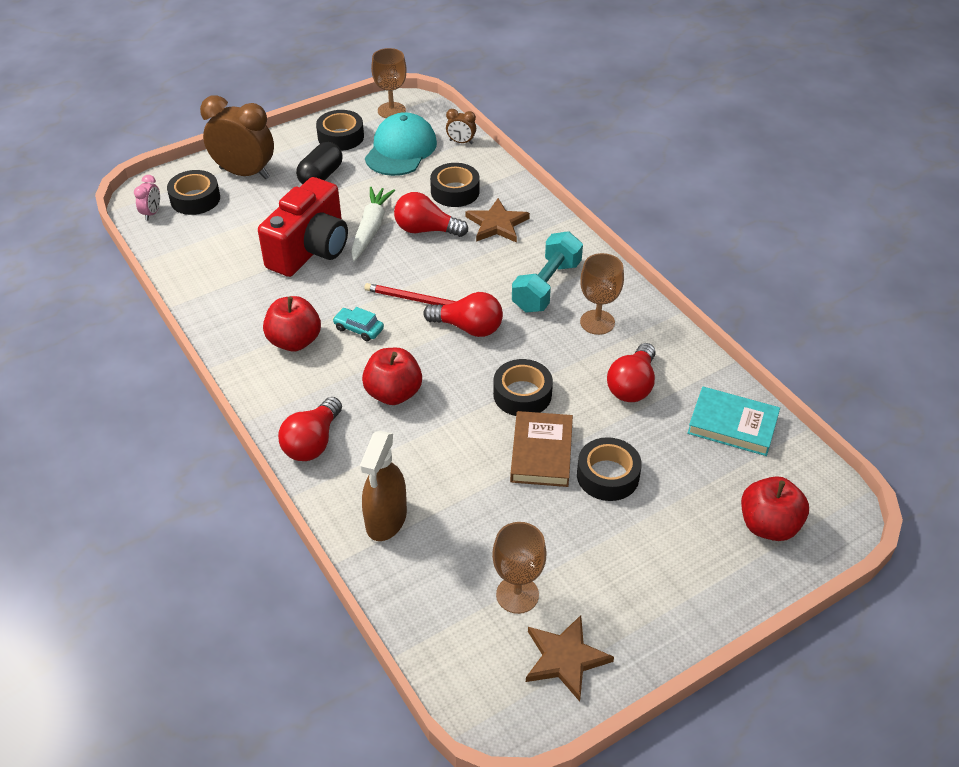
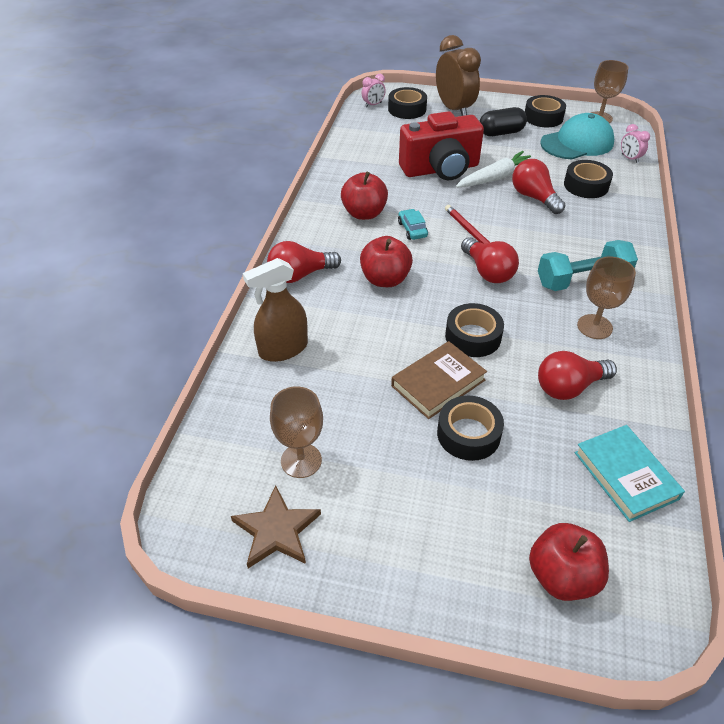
camera: 45 degrees right, 0 degrees up
(461, 142) = (629, 158): brown clock -> pink clock
(497, 224) = (593, 220): brown star -> none

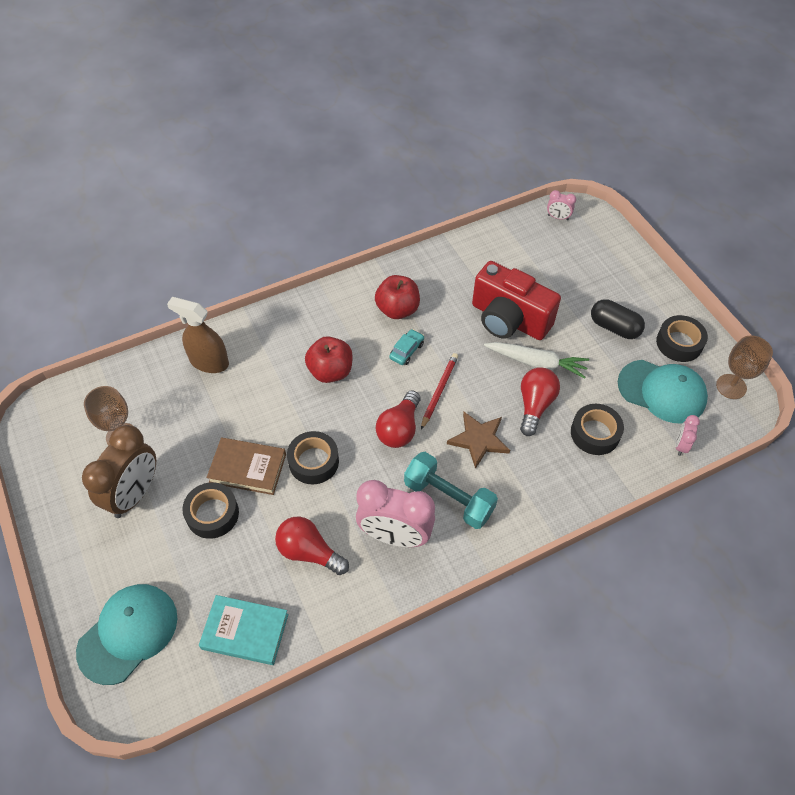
camera: 50 degrees right, 10 degrees up
(276, 530) = (61, 460): brown star -> brown star (479, 440)
(300, 275) = (290, 320): red light bulb -> none
(407, 109) = (577, 243): black tape -> none
(454, 109) = (615, 273): brown clock -> brown clock (134, 494)
(562, 576) = (128, 633): red apple -> turquoise cap
(594, 327) = (395, 535): brown goblet -> pink clock
(625, 475) = (245, 631): turquoise book -> turquoise book turned 75 degrees clockwise

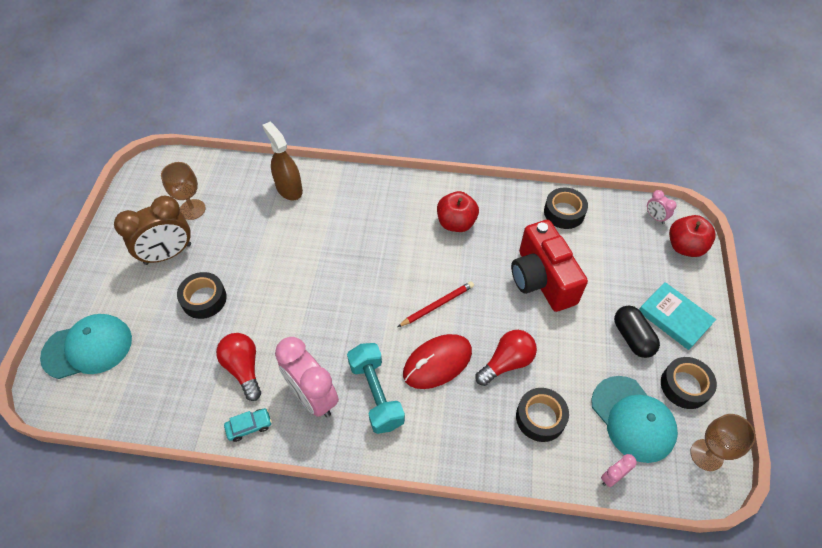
camera: 35 degrees right, 0 degrees up
(245, 631) = (156, 397): turquoise book -> turquoise book (674, 318)
(247, 468) = (252, 280): brown book -> none
(313, 461) = (301, 303): black tape -> black tape (564, 212)
(330, 371) = (367, 243): red apple -> red apple (685, 247)
(399, 429) = (382, 316): red light bulb -> none
(406, 351) = (437, 259): turquoise car -> turquoise car (249, 426)
(479, 440) = (437, 363): brown star -> red mouse
(536, 363) = (537, 328): white carrot -> none

